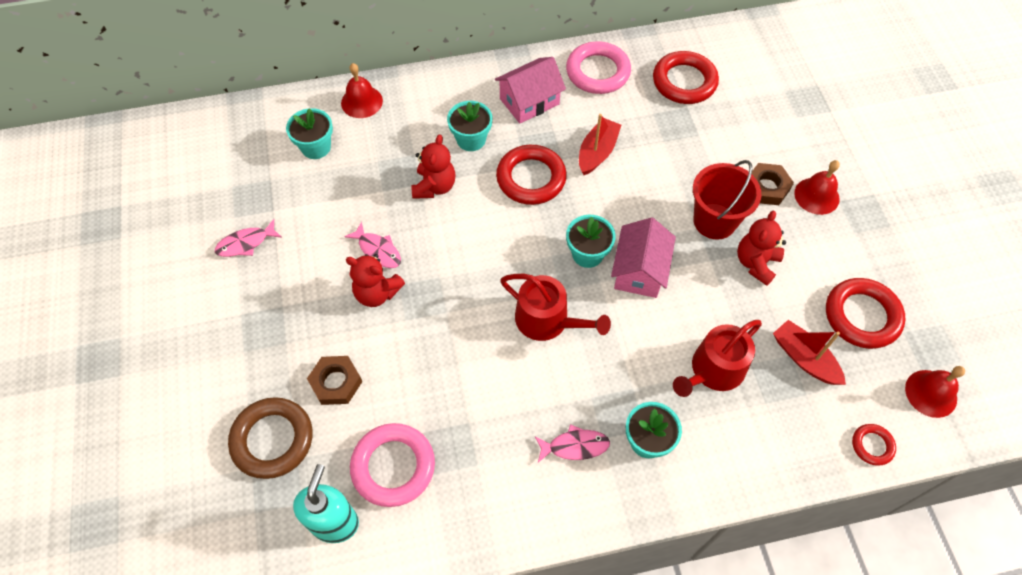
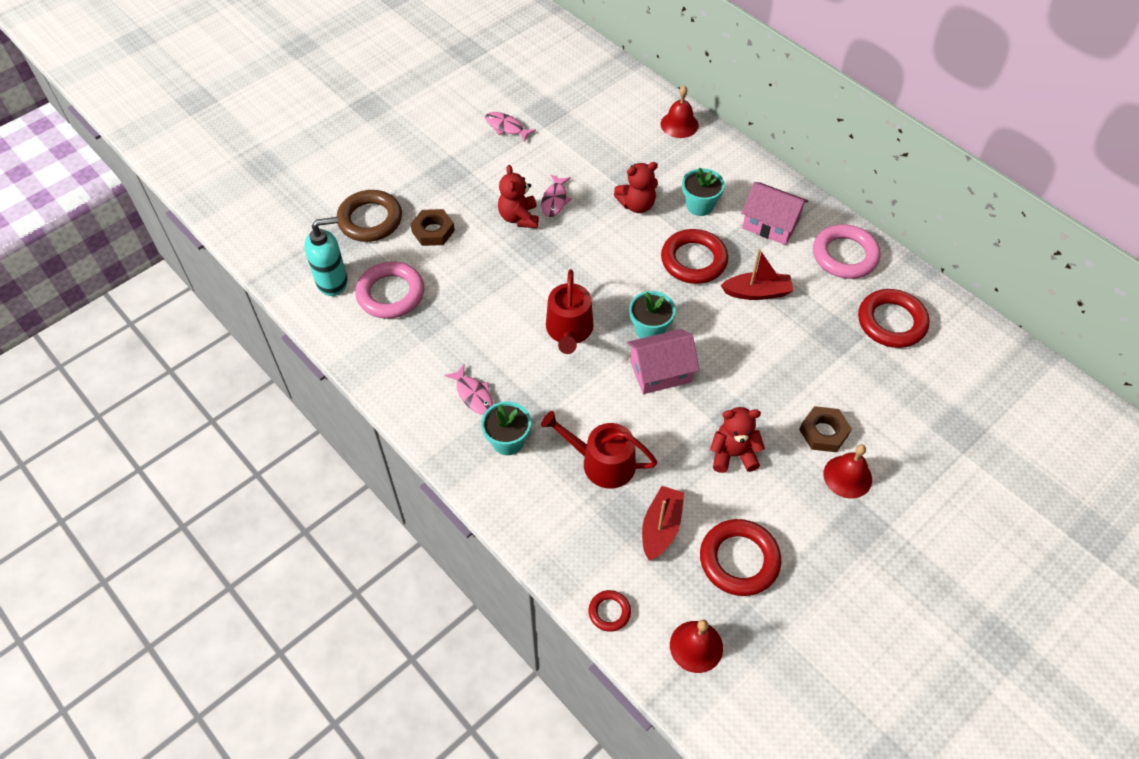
camera: 60 degrees right, 5 degrees down
(316, 147) = (616, 121): turquoise flower pot -> none
(714, 221) = (753, 406): red bucket -> none

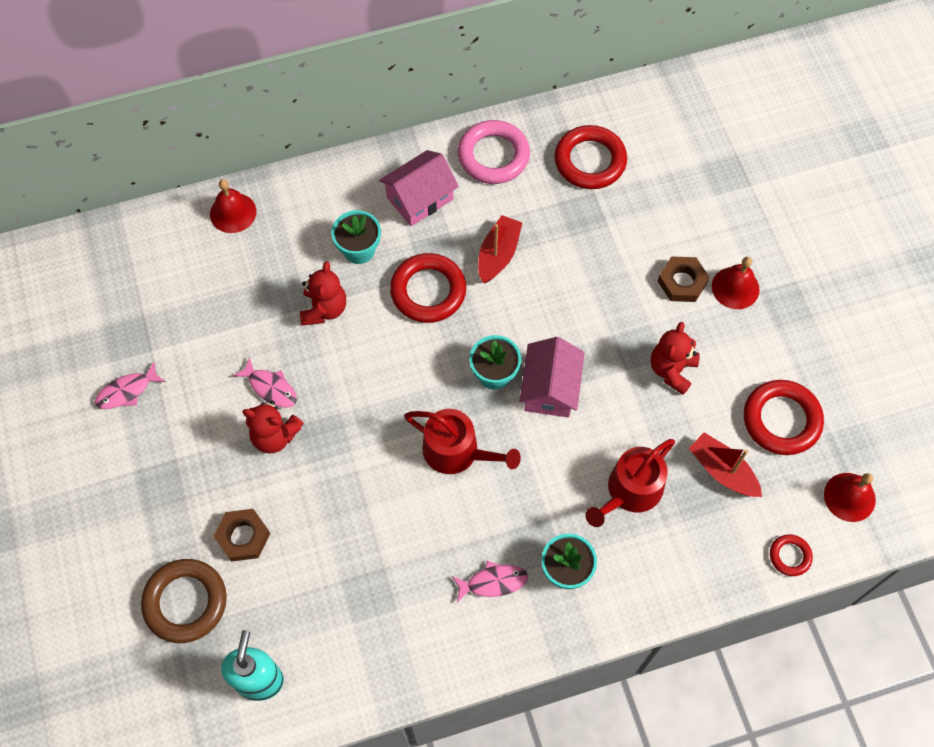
camera: 65 degrees left, 10 degrees up
(391, 294) = (312, 619): pink ring -> none

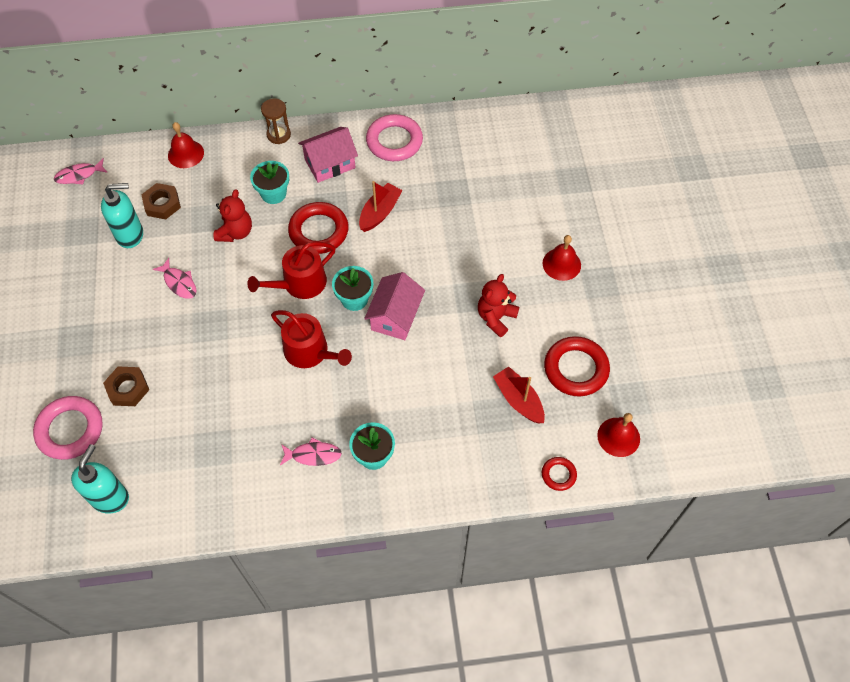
camera: 10 degrees right, 5 degrees down
(127, 391) = (70, 269): pink fish -> pink fish (79, 175)
(185, 602) = (70, 430): brown ring -> pink ring
(191, 333) = (130, 235): none -> turquoise soap dispenser
(275, 436) = (172, 318): red teddy bear -> none
(345, 168) = (278, 135): none -> brown hourglass
(590, 161) = (468, 155): red ring -> none
(630, 491) = (440, 404): red watering can -> red watering can (300, 284)
(682, 282) = (520, 253): brown nut -> brown nut (162, 204)

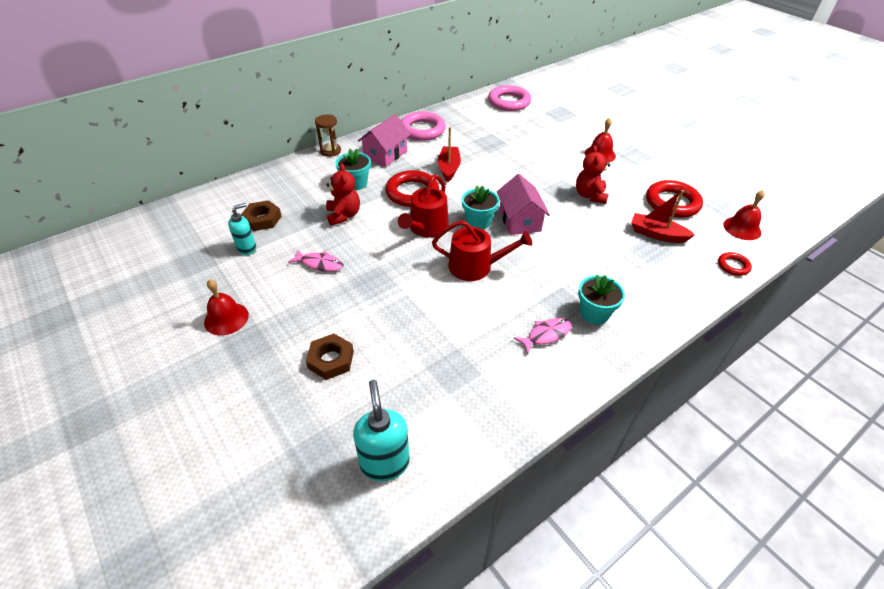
camera: 30 degrees left, 15 degrees down
(70, 430) = (294, 421): pink ring -> pink ring (509, 102)
(79, 175) = (166, 226): pink fish -> none
(130, 235) = (247, 248): turquoise soap dispenser -> turquoise soap dispenser, size x0.65
(185, 154) = (259, 183): red bell -> red bell (226, 318)

